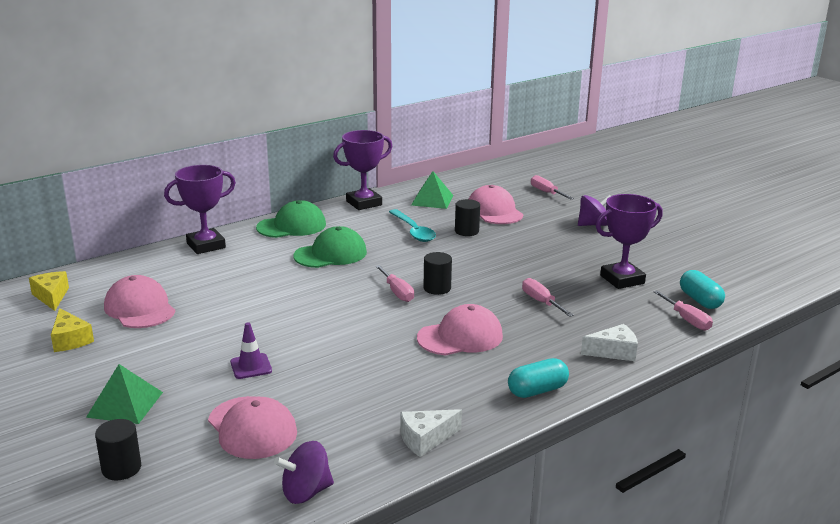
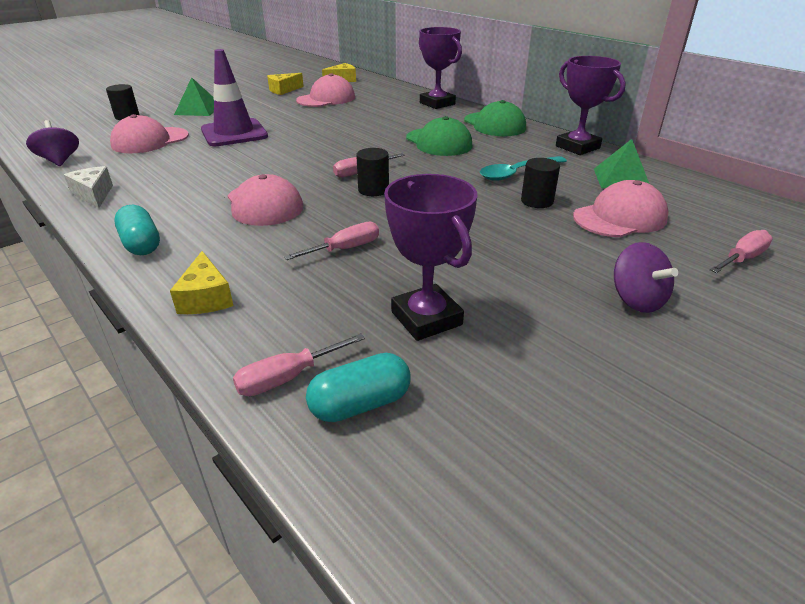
camera: 85 degrees right, 10 degrees up
(251, 366) = (234, 133): purple traffic cone -> purple traffic cone, size x2.03
(614, 352) = (206, 298): white cheese -> yellow cheese

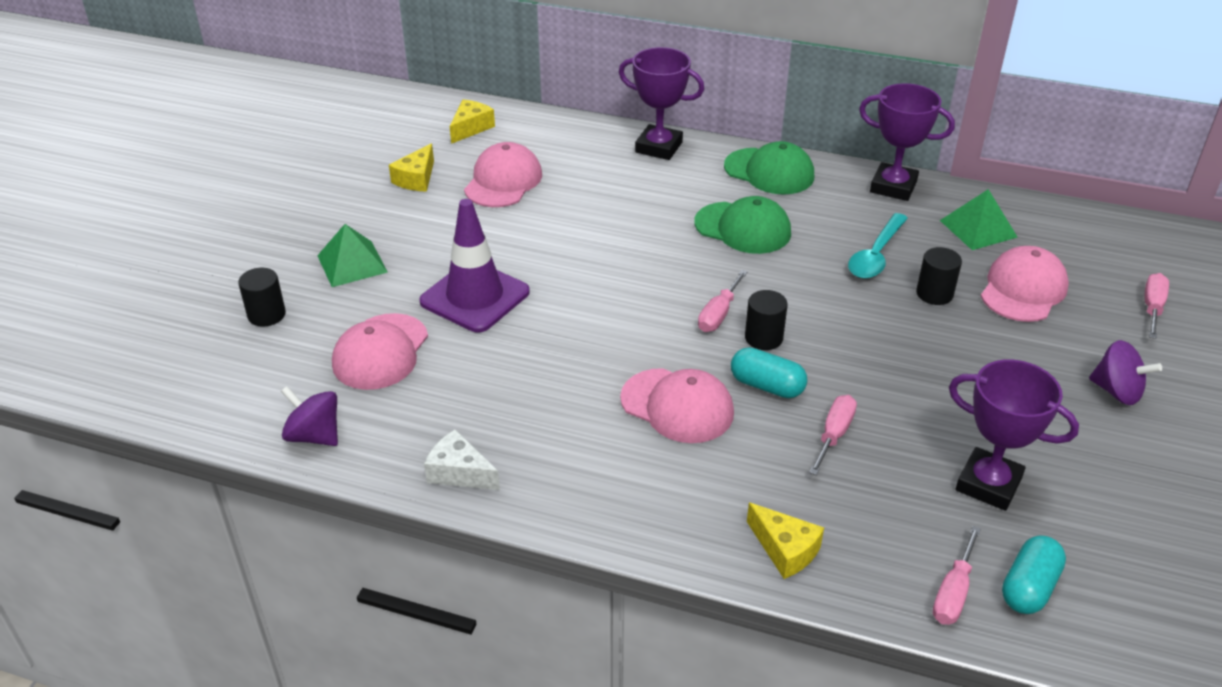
camera: 30 degrees left, 5 degrees up
(141, 244) = (628, 517): turquoise capsule -> turquoise capsule (767, 386)

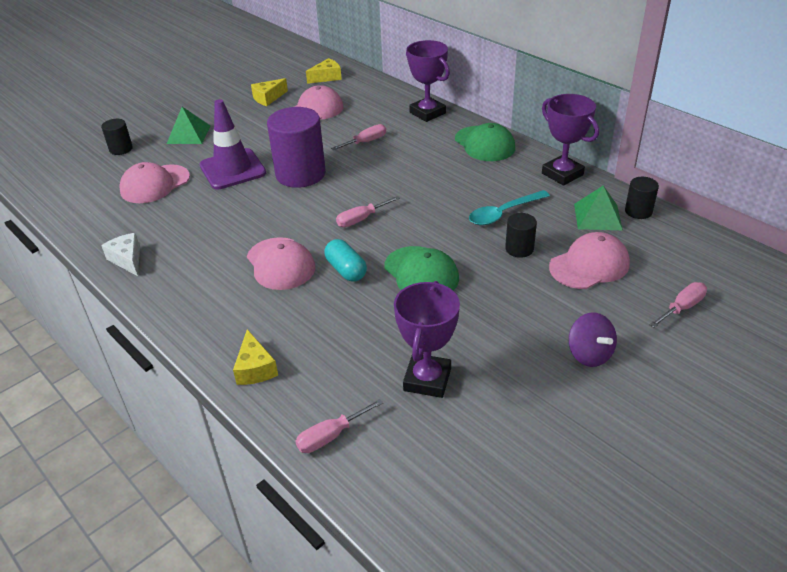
camera: 30 degrees right, 0 degrees up
(314, 435) = (79, 217): purple spinning top -> none
(577, 276) = (300, 174): none -> purple cylinder
(743, 228) = (430, 173): green cap -> green cap (421, 273)
(763, 338) = (374, 241): black cylinder -> black cylinder (638, 211)
(834, 434) = (357, 313): pink screwdriver -> pink screwdriver (366, 142)
(988, 484) = (427, 379): purple trophy -> purple trophy turned 45 degrees clockwise
(1029, 587) = (384, 454): turquoise capsule -> none

